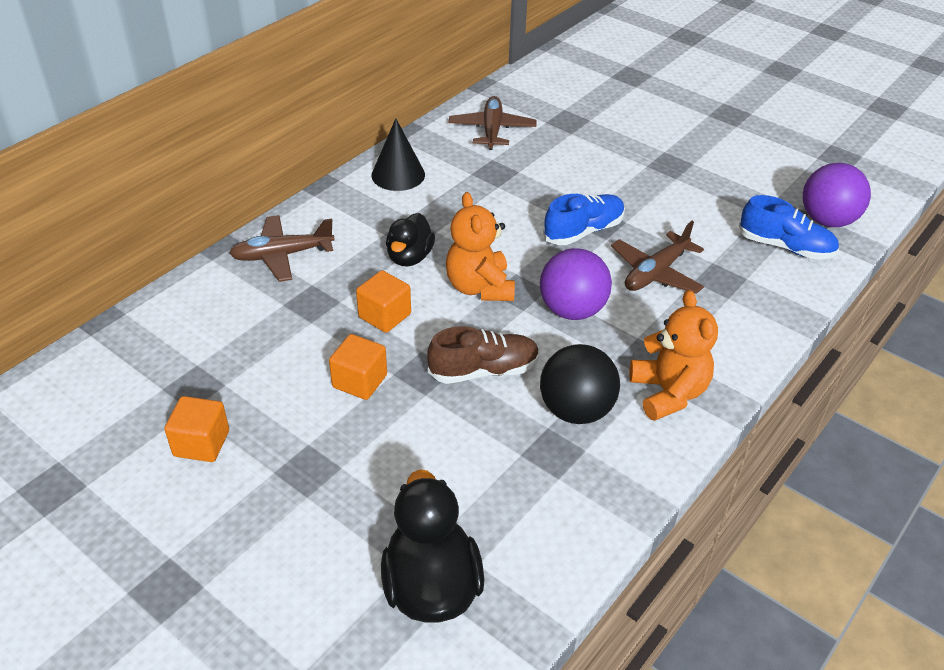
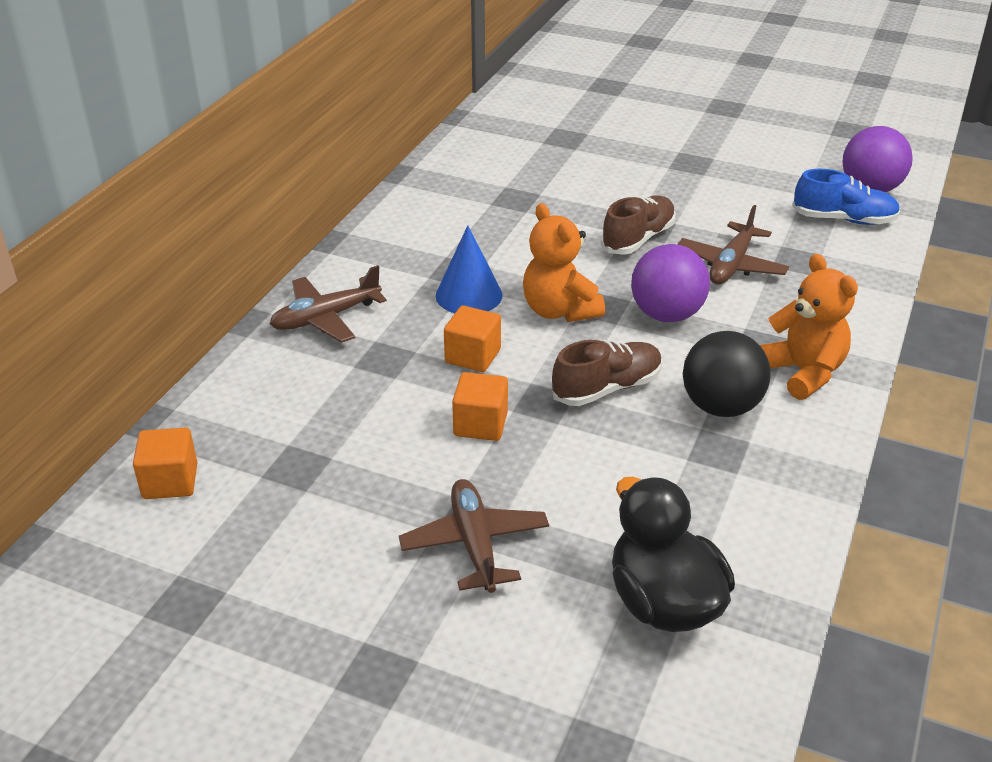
camera: 15 degrees left, 5 degrees down
(201, 443) = (337, 521): orange cube -> orange cube (170, 481)
(398, 175) = (412, 217): black cone -> none
(410, 257) = (469, 295): black duck -> blue cone
(492, 130) = (490, 159): brown plane -> brown plane (474, 544)
(583, 231) = (638, 239): blue shoe -> brown shoe

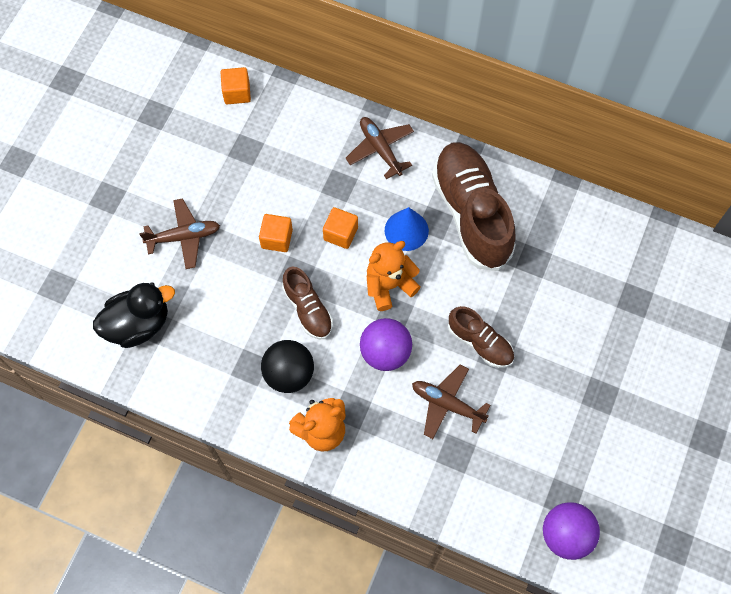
camera: 90 degrees right, 30 degrees up
(444, 241) = (471, 213): none -> brown shoe
(843, 219) = (515, 501): blue shoe -> none

